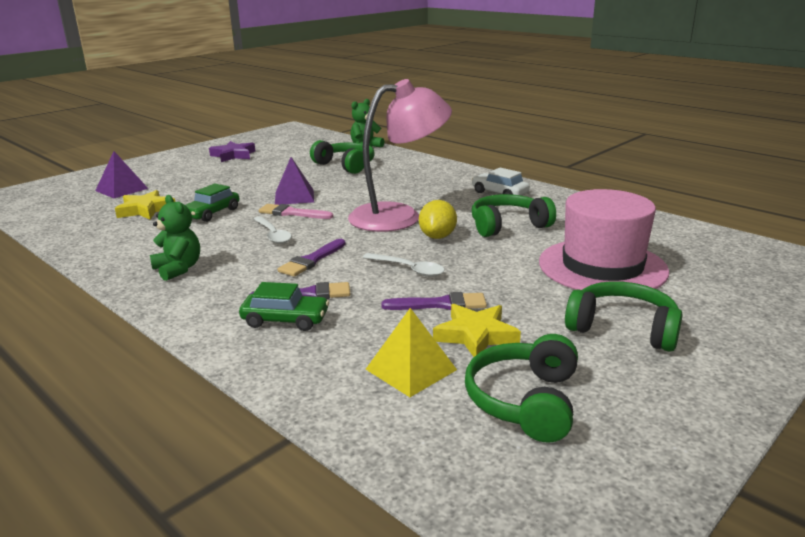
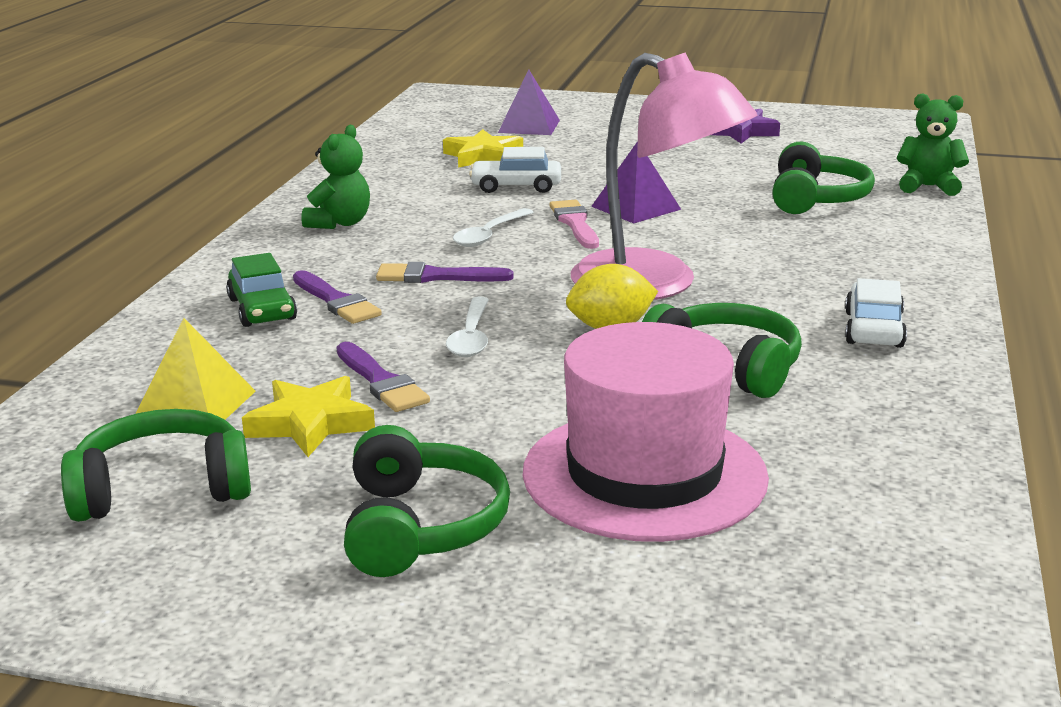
camera: 60 degrees right, 0 degrees up
(212, 213) = (516, 186): green car -> white car

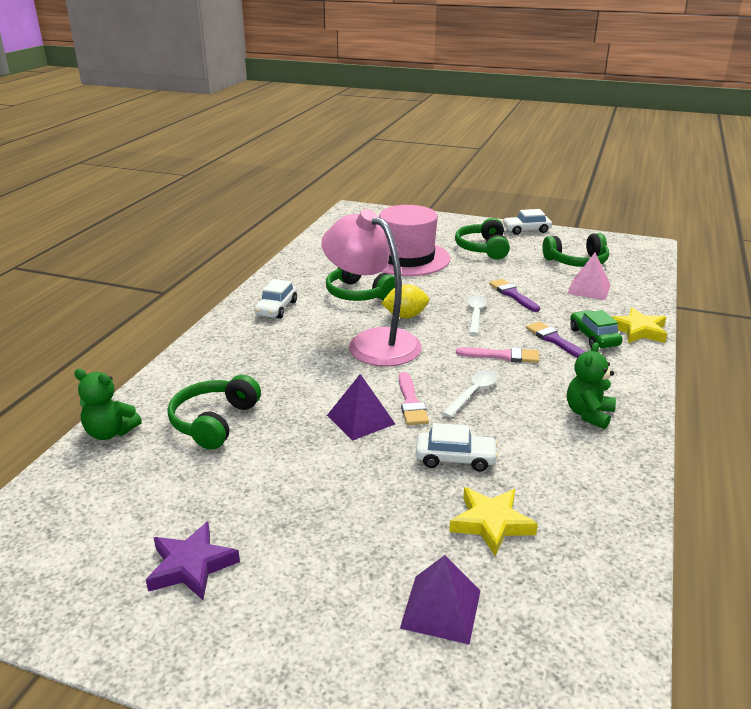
camera: 175 degrees left, 5 degrees up
(195, 404) = (588, 289): yellow pyramid -> pink pyramid
(239, 633) = (526, 230): none -> white car
(310, 423) = (535, 279): yellow star -> yellow star (638, 330)
(436, 276) = (502, 356): purple brush -> pink brush

